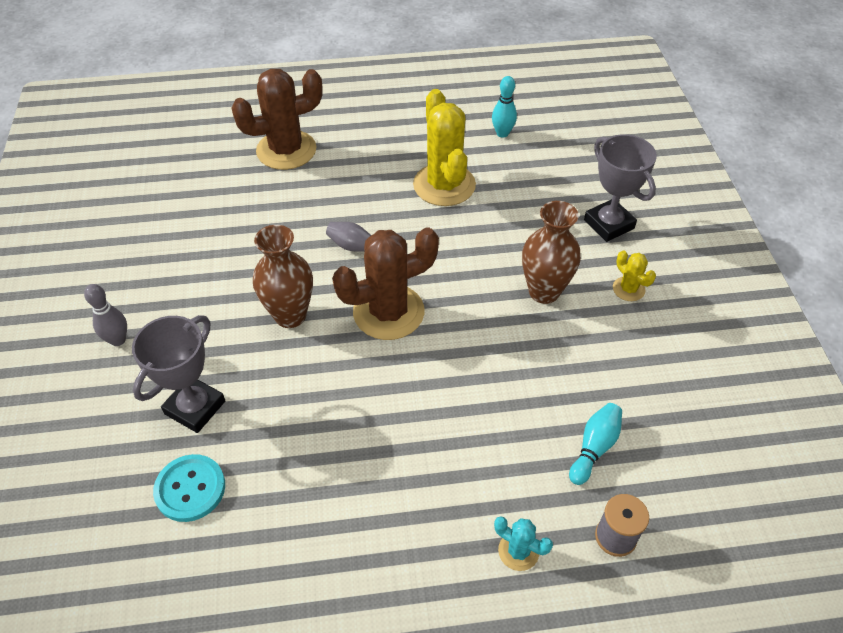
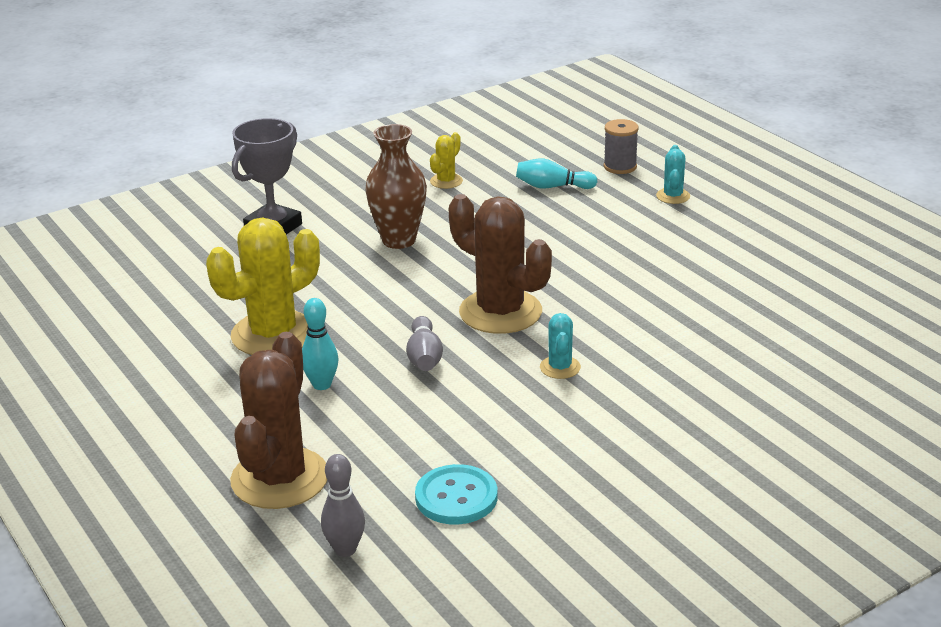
camera: 115 degrees left, 20 degrees down
(118, 340) = (706, 469): grey bowling pin -> grey bowling pin (345, 549)
(190, 489) = (799, 347): turquoise button -> turquoise button (456, 497)
(195, 407) = (724, 380): grey trophy -> none
(286, 150) = (280, 479): brown cactus -> brown cactus turned 60 degrees clockwise
(290, 315) = (560, 367): brown vase -> turquoise cactus
(502, 133) = (144, 321): turquoise bowling pin -> turquoise bowling pin (322, 385)
(628, 289) = (360, 203): yellow cactus -> yellow cactus (446, 181)

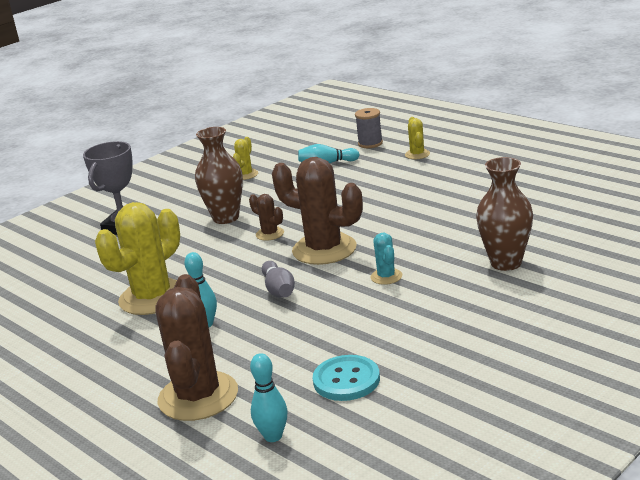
camera: 10 degrees left, 5 degrees down
(345, 549) = (273, 436): grey bowling pin -> turquoise bowling pin
(443, 275) = (270, 234): none -> brown cactus
(673, 196) = (417, 154): turquoise cactus -> yellow cactus
(715, 381) = (506, 263): none -> brown vase

